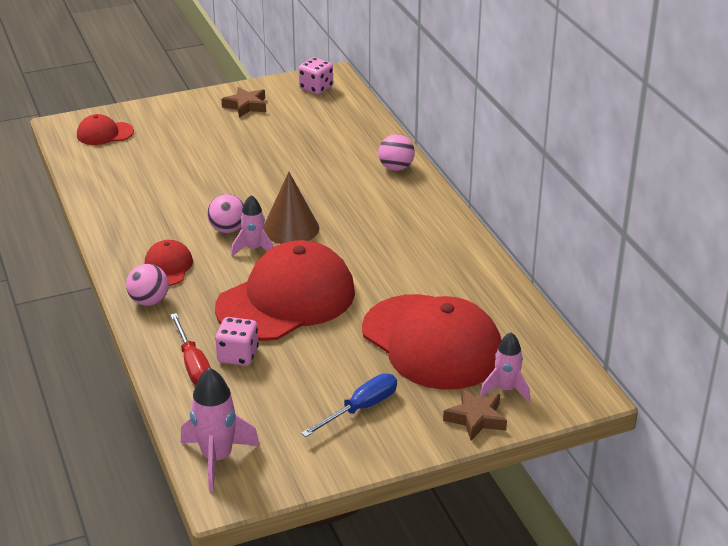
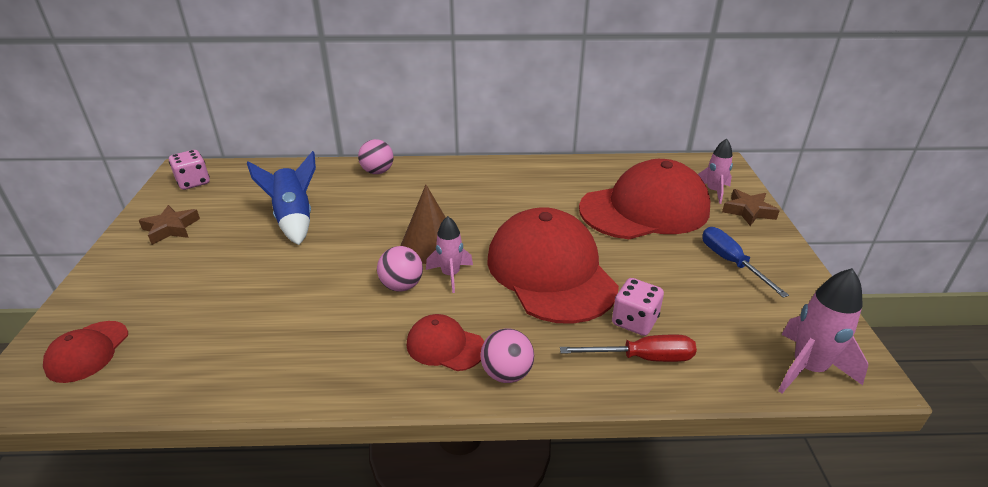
camera: 70 degrees left, 0 degrees up
(290, 152) = (294, 219): none -> blue rocket

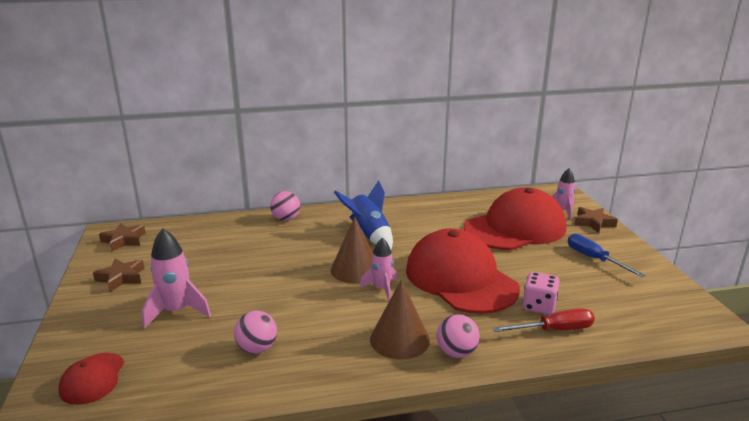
camera: 10 degrees left, 10 degrees down
(193, 182) = (124, 240): pink dice -> brown star
(294, 219) = (230, 261): blue rocket -> blue rocket (369, 235)
(401, 286) = (345, 301): pink ball -> pink ball (257, 349)
(445, 346) = (399, 339): red cap -> brown cone
(808, 369) = (675, 323): pink rocket -> pink rocket (177, 311)

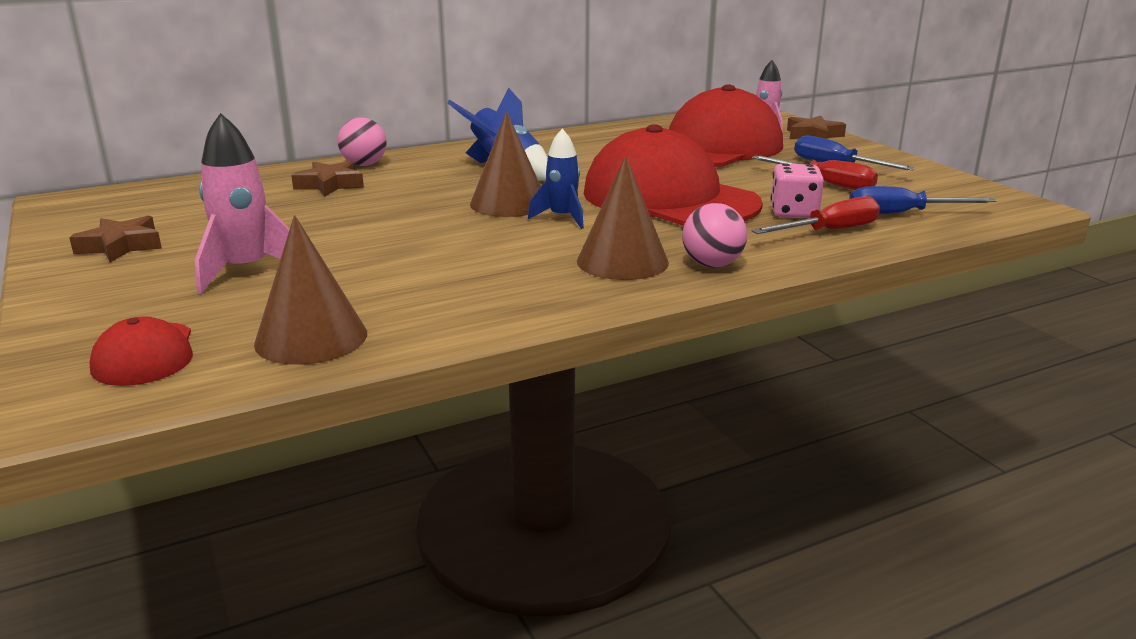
camera: 15 degrees left, 0 degrees up
(124, 240) = (97, 207): brown star -> brown star (330, 185)
(184, 381) = (311, 338): none -> brown cone
(257, 349) = (409, 293): pink ball -> none
(382, 289) = (562, 218): pink rocket -> blue rocket
(577, 278) = (826, 184): none -> red screwdriver
(616, 319) = (901, 214): none -> blue screwdriver

